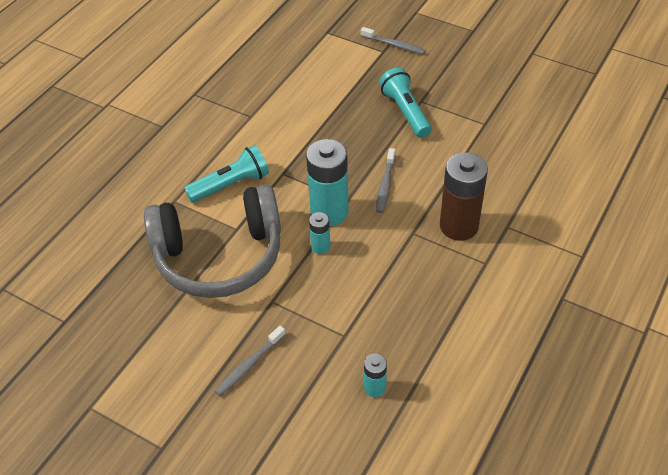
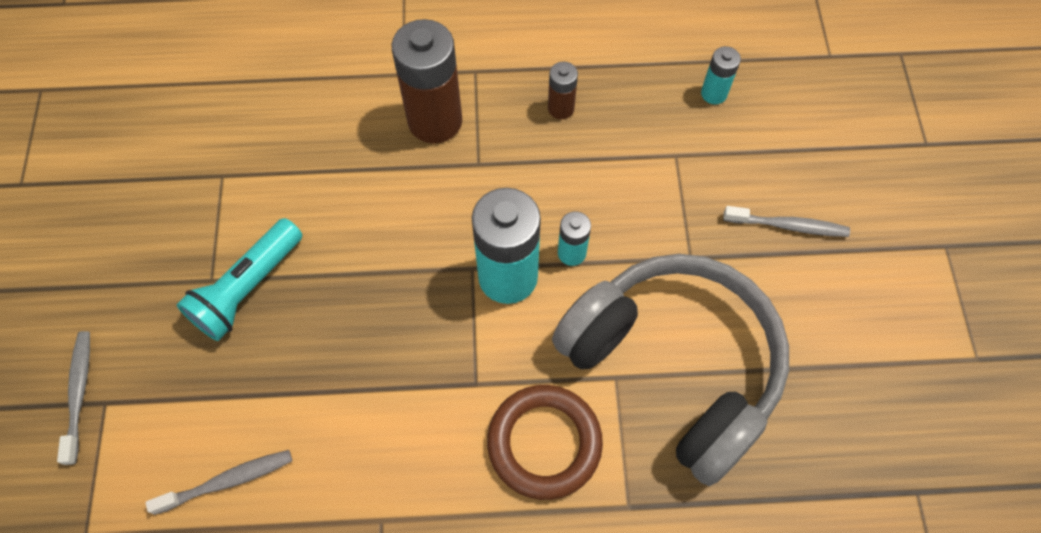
camera: 125 degrees left, 15 degrees up
(231, 185) = (544, 443): turquoise flashlight -> brown ring
(385, 185) = (416, 236): grey toothbrush -> grey toothbrush (227, 481)
(424, 293) = (561, 108): none -> brown battery

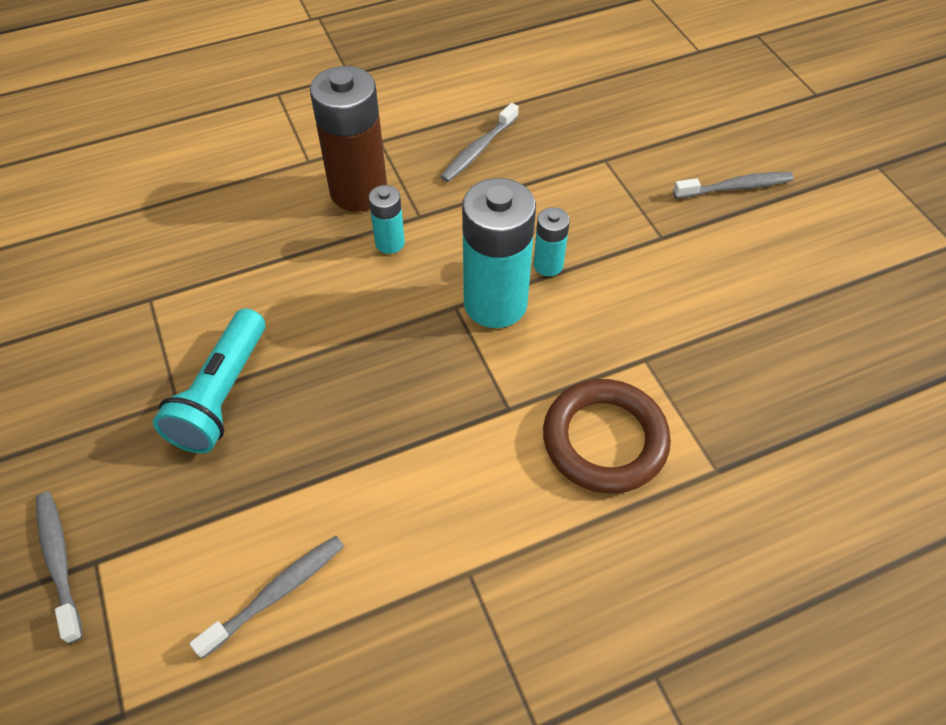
camera: 20 degrees left, 10 degrees down
(561, 108) = (478, 150): brown battery -> grey toothbrush
(674, 366) = (695, 332): grey headphones -> none
(714, 93) = (614, 103): turquoise battery -> turquoise battery (390, 243)

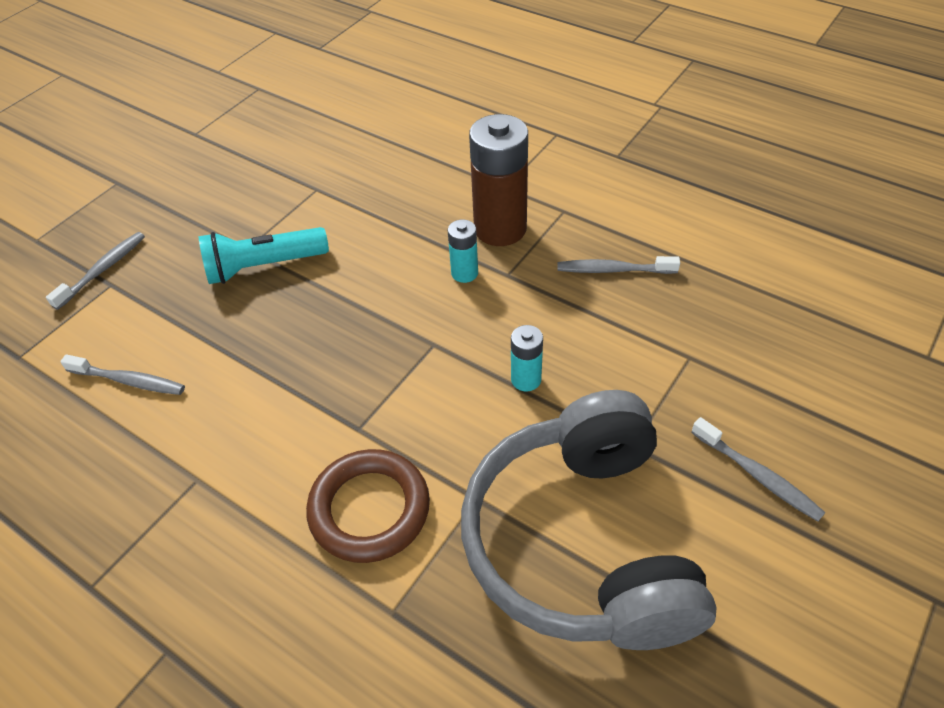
camera: 60 degrees right, 5 degrees down
(495, 303) = (456, 366): turquoise battery -> none
(728, 314) = (582, 542): none -> grey headphones

